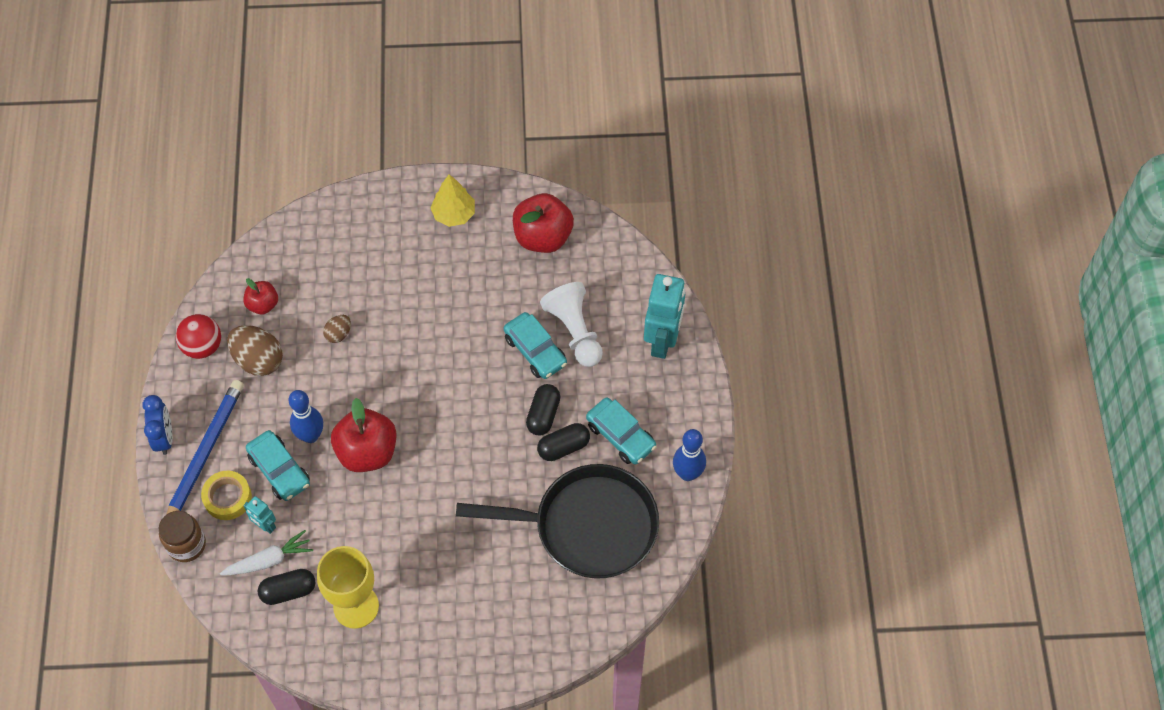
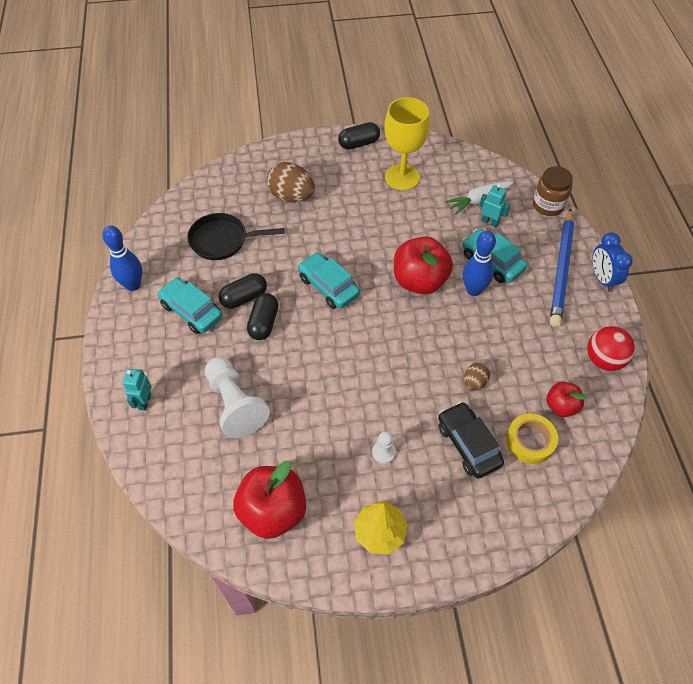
camera: 175 degrees right, 5 degrees down
(227, 498) = (528, 239): yellow tape -> yellow tape (530, 441)
(258, 360) = (545, 351): brown egg -> brown egg (291, 196)
(288, 591) = (456, 182): black capsule -> black capsule (359, 143)
(361, 277) = (468, 444): none -> black car
(439, 277) = (383, 452): none -> white pawn
(535, 351) = (274, 381): turquoise car -> turquoise car (328, 286)
(587, 526) = (222, 240): black pan -> black pan, size x0.57
(662, 341) = (144, 401): turquoise robot -> turquoise robot, size x0.49

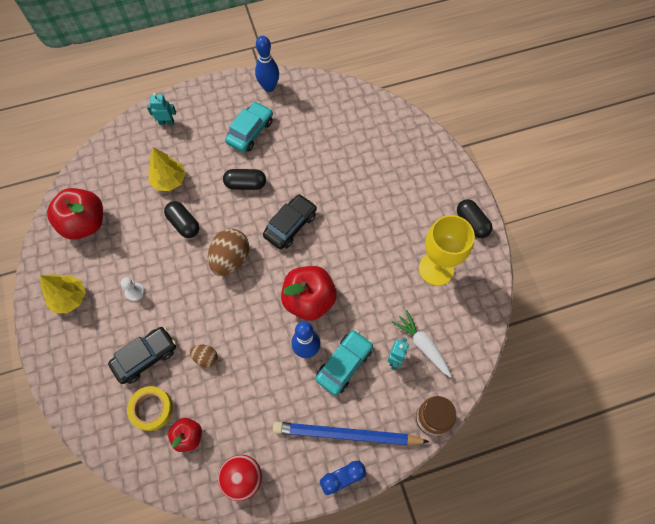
camera: 80 degrees right, 10 degrees up
(222, 240) = (325, 136): black pan -> none
(235, 404) = (169, 180): white pawn -> yellow tree
(244, 297) = (268, 165): black capsule -> black capsule (184, 224)
(291, 196) = (387, 178): brown egg -> brown egg (231, 259)
(328, 286) = (290, 225): turquoise car -> black car

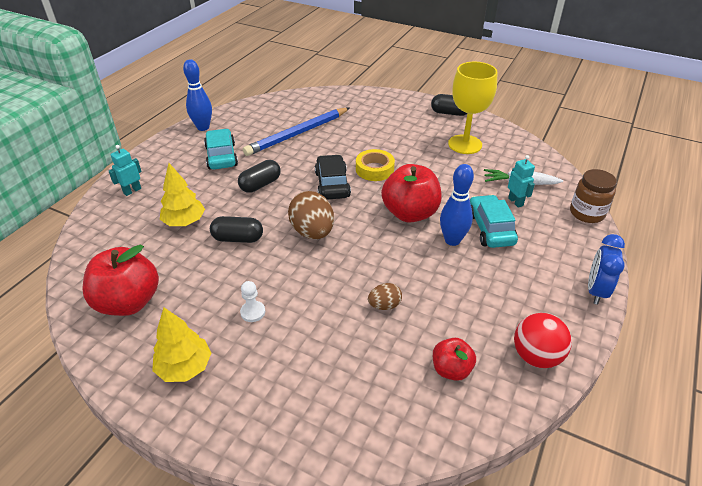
camera: 45 degrees left, 25 degrees down
(145, 357) = (329, 348): black car -> none
(151, 409) = (390, 380): yellow tape -> yellow tape (374, 169)
(347, 434) = (556, 264): blue pencil -> blue pencil (297, 134)

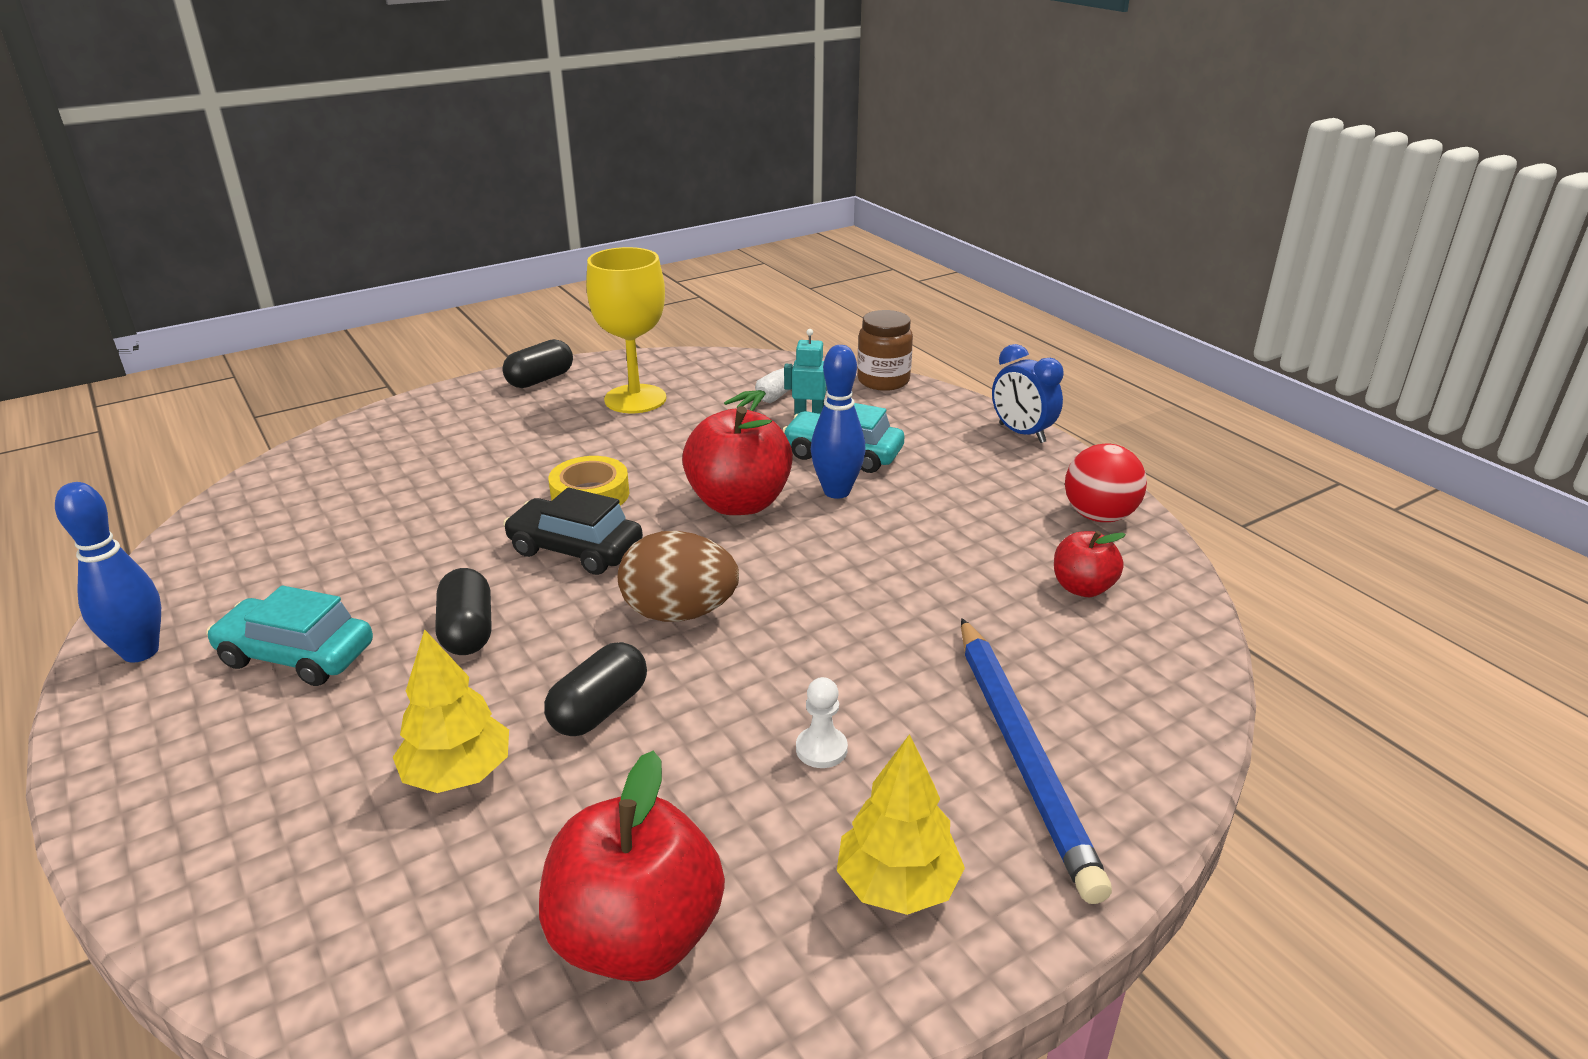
camera: 60 degrees left, 10 degrees down
(132, 191) = (225, 839): turquoise robot -> none
(297, 134) = (368, 536): blue pencil -> blue pencil (1022, 754)
(384, 305) = (919, 600): brown egg -> none

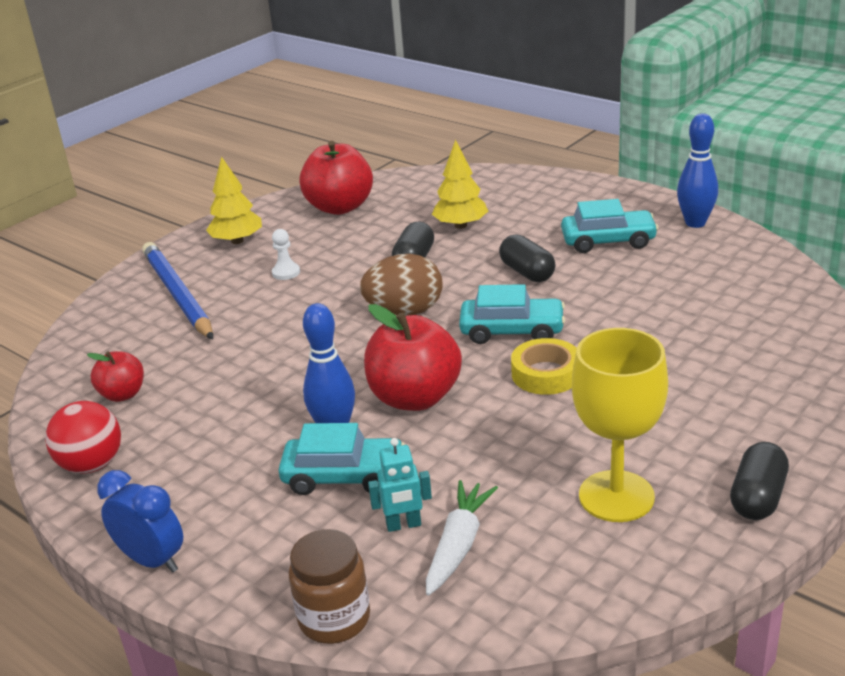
camera: 165 degrees right, 0 degrees up
(575, 549) = (512, 331): black car -> turquoise car

